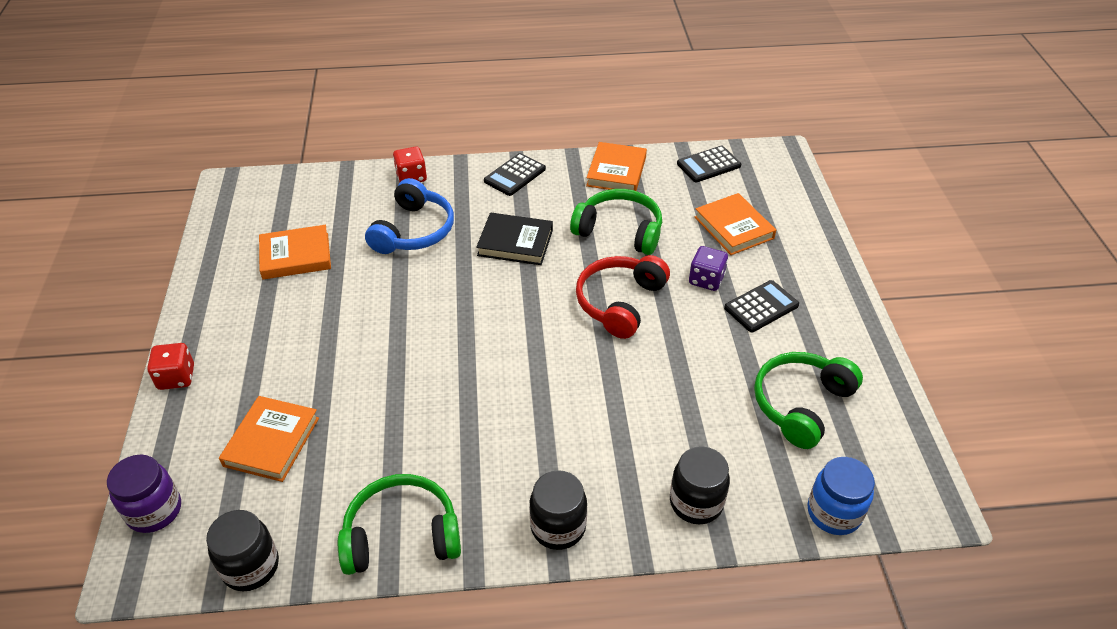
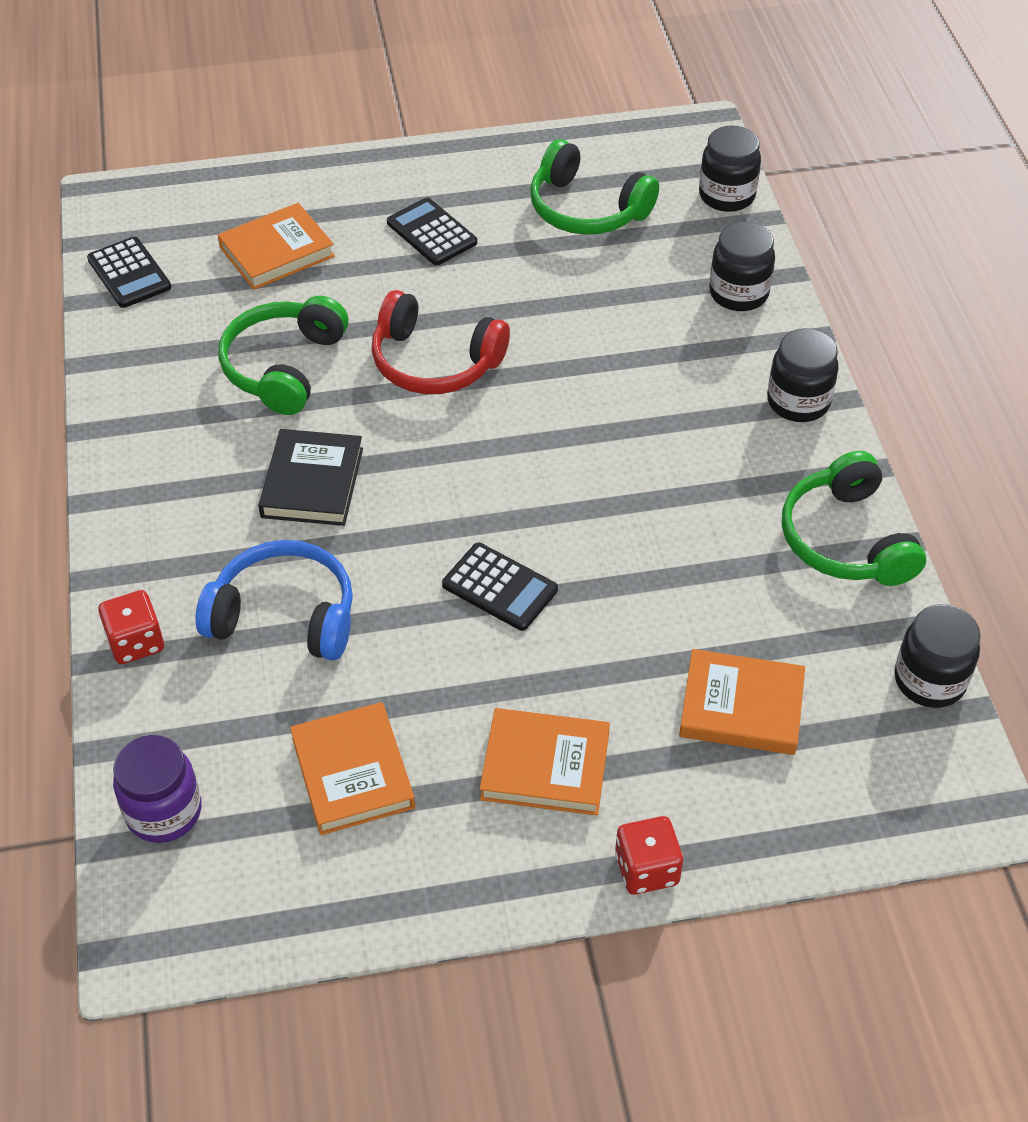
camera: 95 degrees left, 5 degrees up
(154, 511) = (882, 815): purple jar -> purple jar (164, 812)
(515, 175) = (140, 499): black calculator -> black calculator (500, 587)
(616, 171) = (138, 374): orange book -> orange book (545, 766)
(706, 280) = (384, 280): purple dice -> none
(834, 513) = (726, 196): blue jar -> black jar

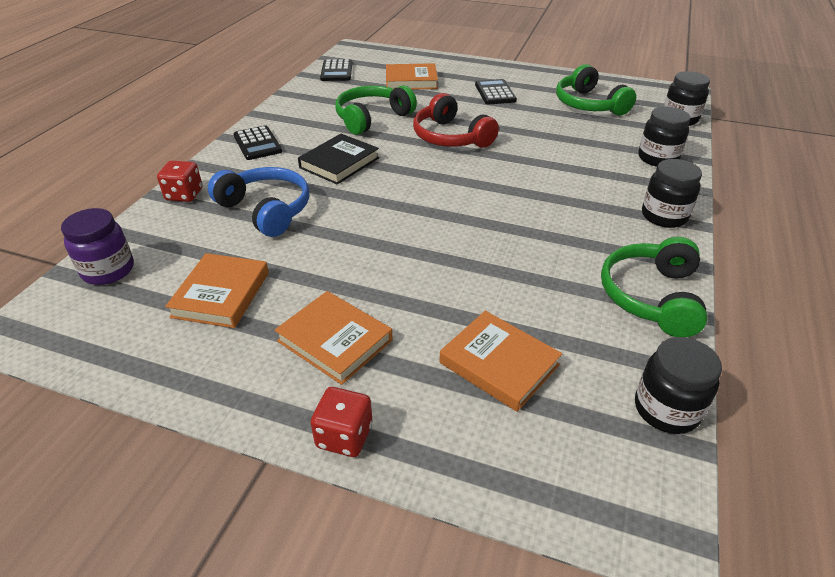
camera: 30 degrees right, 10 degrees down
(500, 587) = (395, 239): black calculator -> black calculator (257, 144)

